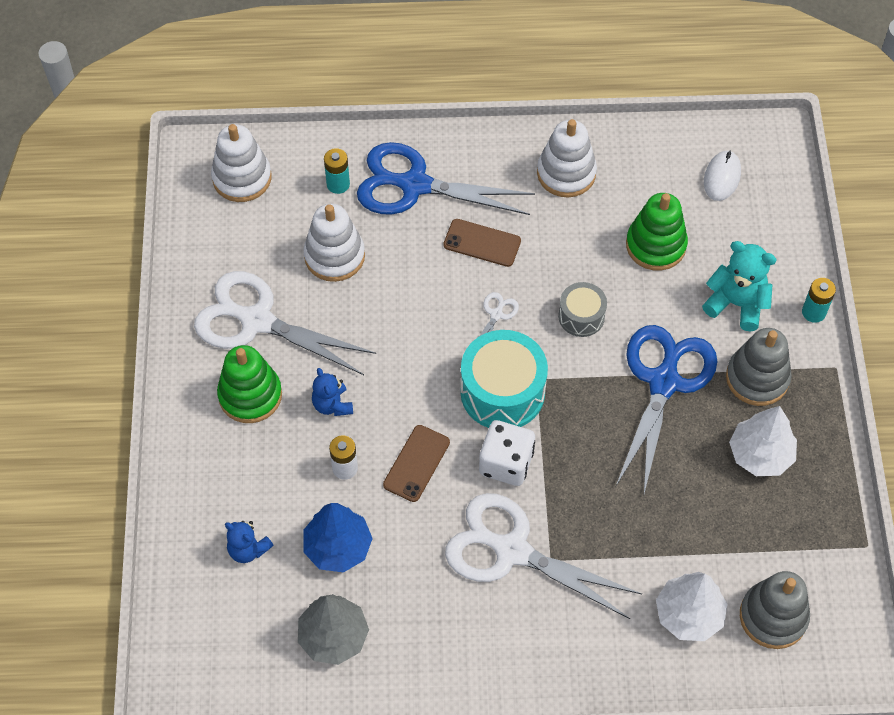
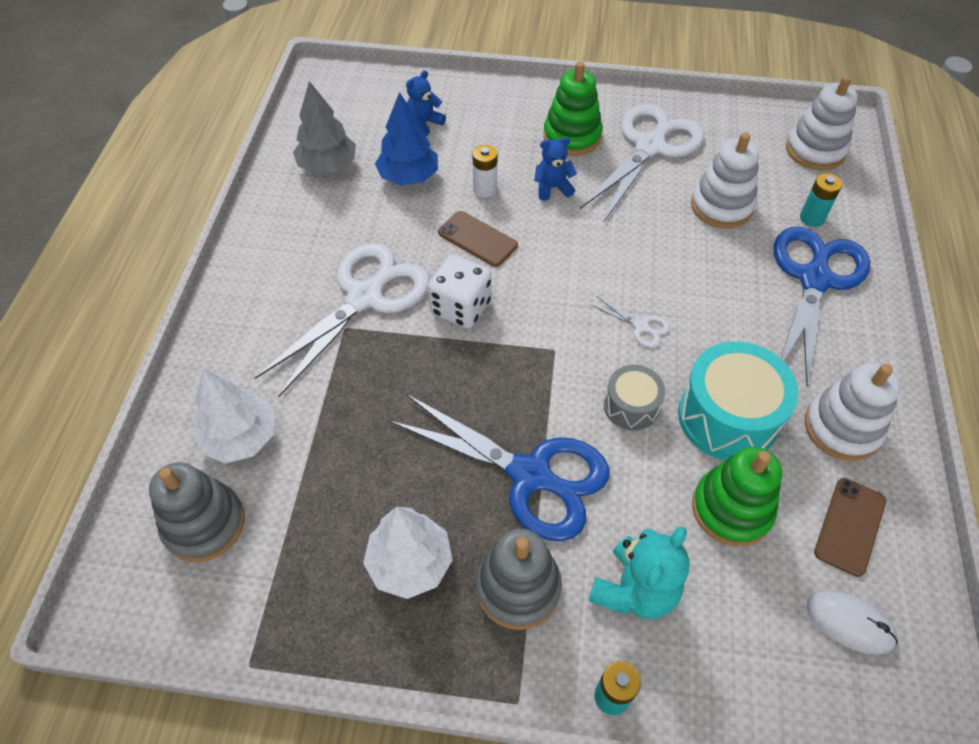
camera: 100 degrees right, 5 degrees down
(482, 243) = (736, 328): brown phone -> brown phone (850, 526)
(502, 392) = (544, 317): turquoise drum -> turquoise drum (728, 417)

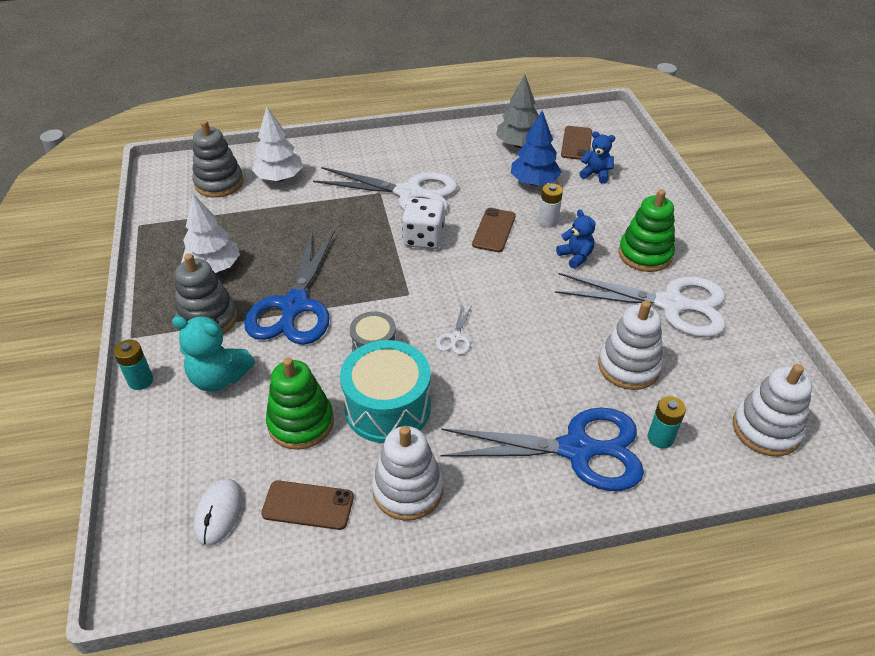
camera: 70 degrees right, 10 degrees down
(358, 118) = (576, 143): none -> brown phone

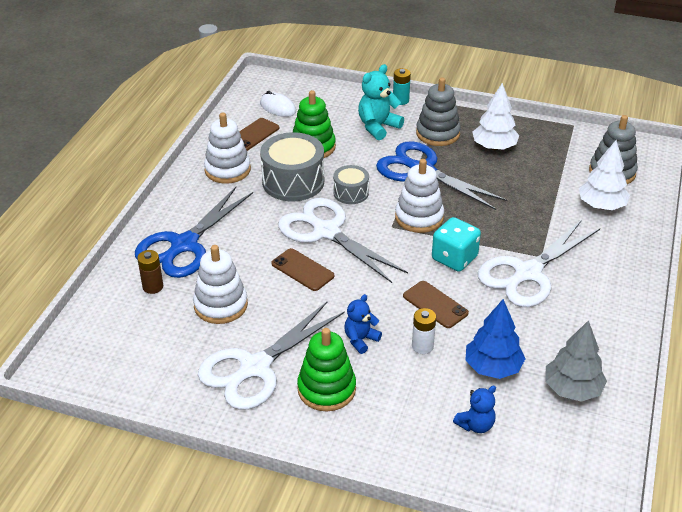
camera: 120 degrees right, 5 degrees down
(387, 407) = (293, 182): turquoise drum -> grey drum
(423, 238) = (454, 258): white dice -> turquoise dice
(455, 337) = (326, 232): white scissors -> white scissors, size x2.49
(575, 256) = (360, 340): blue teddy bear -> blue teddy bear turned 135 degrees clockwise
(576, 143) = (547, 442): brown phone -> brown phone (302, 270)
(660, 438) = (153, 287): turquoise battery -> brown battery
(766, 429) = (103, 344): white stacking toy -> white stacking toy (419, 217)

